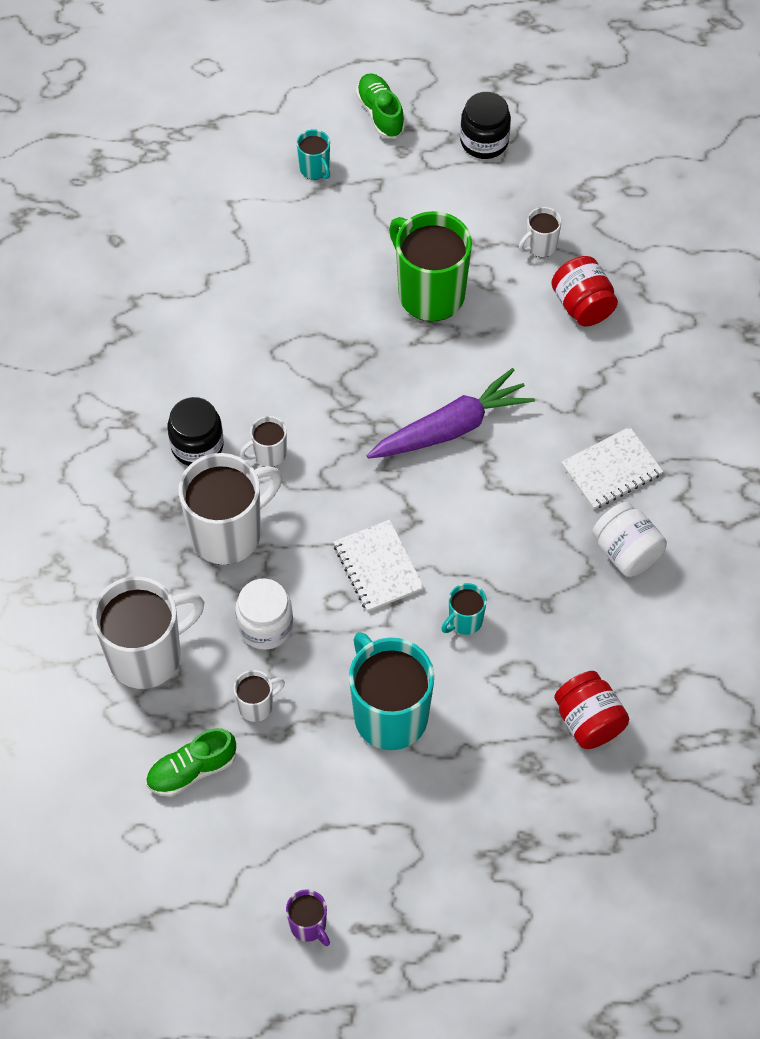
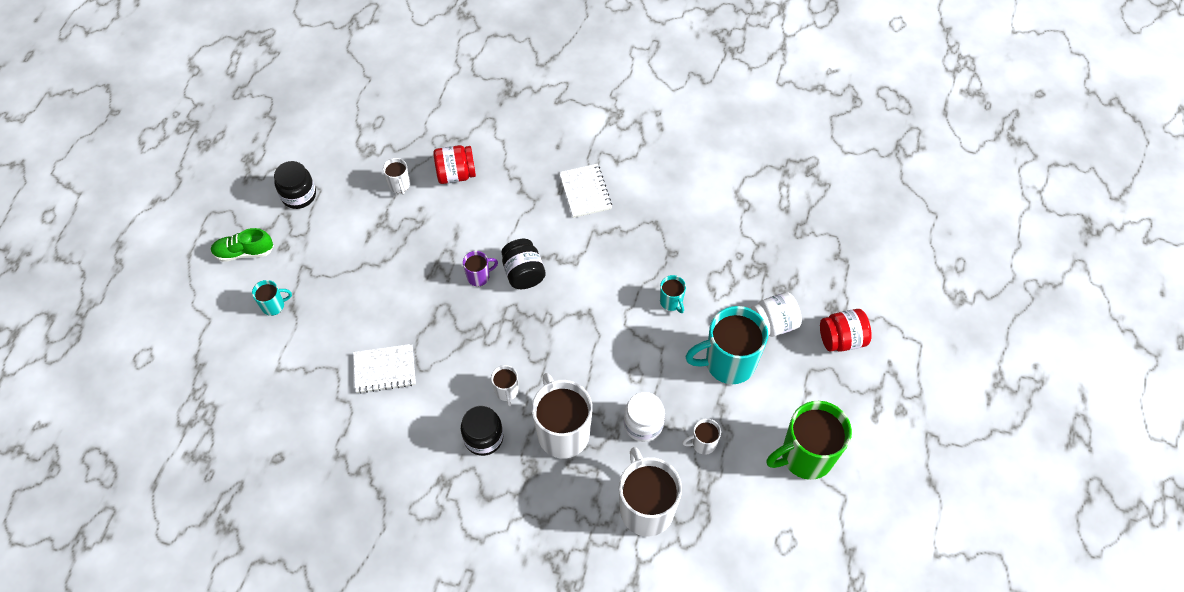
camera: 75 degrees left, 0 degrees up
(192, 770) = (742, 497): green shoe -> none
(256, 706) = (703, 443): white mug -> white mug turned 90 degrees counterclockwise
(308, 926) = (868, 447): purple mug -> purple mug (479, 276)
(378, 567) = (617, 343): white notebook -> white notebook (384, 369)
(429, 293) = (411, 259): green mug -> green mug (805, 456)
(451, 428) = (523, 273): purple carrot -> black jar
(588, 721) = (759, 252): red jar -> red jar (841, 339)
(626, 552) = (646, 200): white jar -> white jar (773, 324)

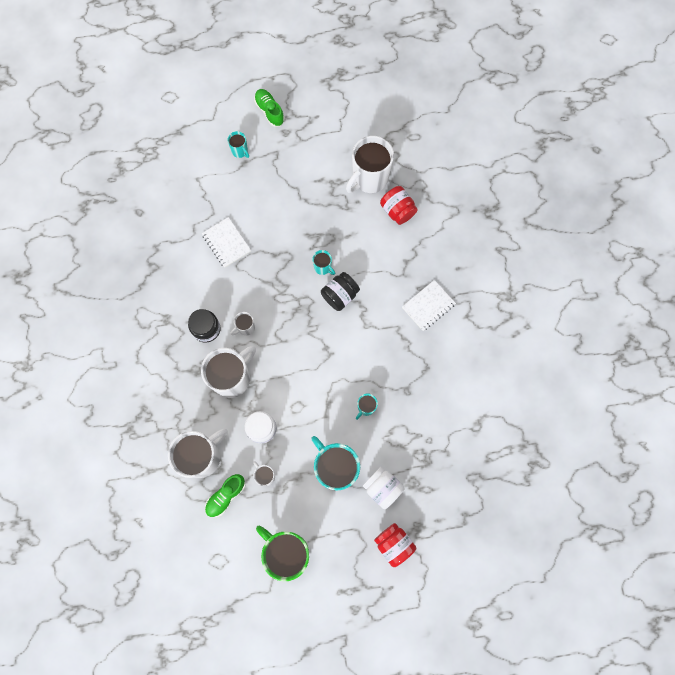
camera: 65 degrees right, 15 degrees up
(299, 195) = (329, 119): black jar -> none
(399, 185) = (369, 178): white mug -> white mug, size x2.14
(479, 276) = (323, 267): purple mug -> turquoise mug
(708, 500) = (226, 496): none -> green shoe

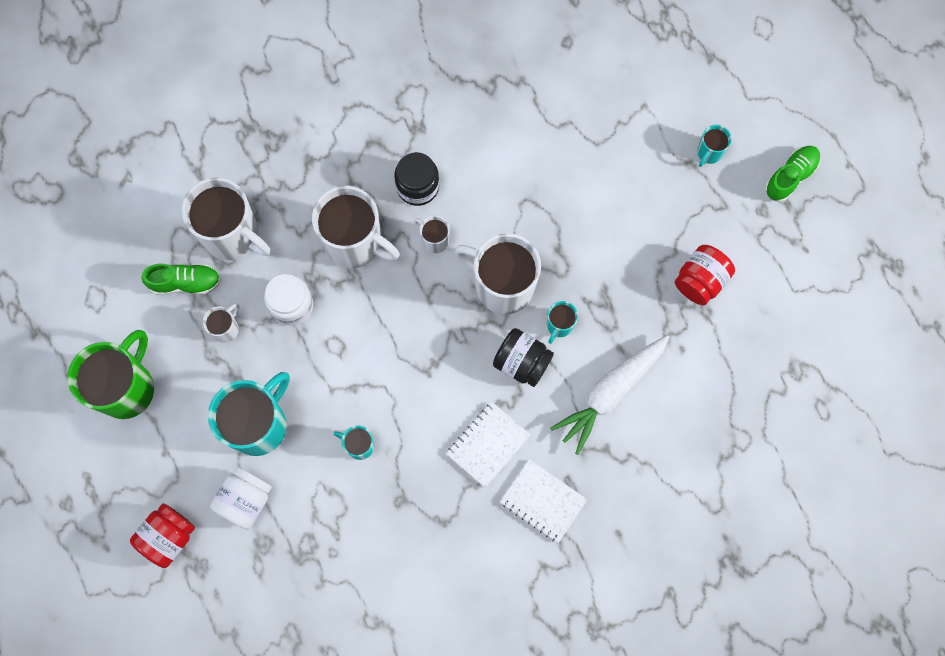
camera: 75 degrees right, 0 degrees up
(226, 243) = (556, 176): white notebook -> white notebook (488, 445)
(226, 496) = (185, 283): green shoe -> green shoe turned 150 degrees clockwise
(369, 178) = (726, 357): white mug -> white mug (502, 286)
(373, 249) = (610, 393): none -> white carrot
(397, 211) = (686, 415): red jar -> red jar (700, 281)

